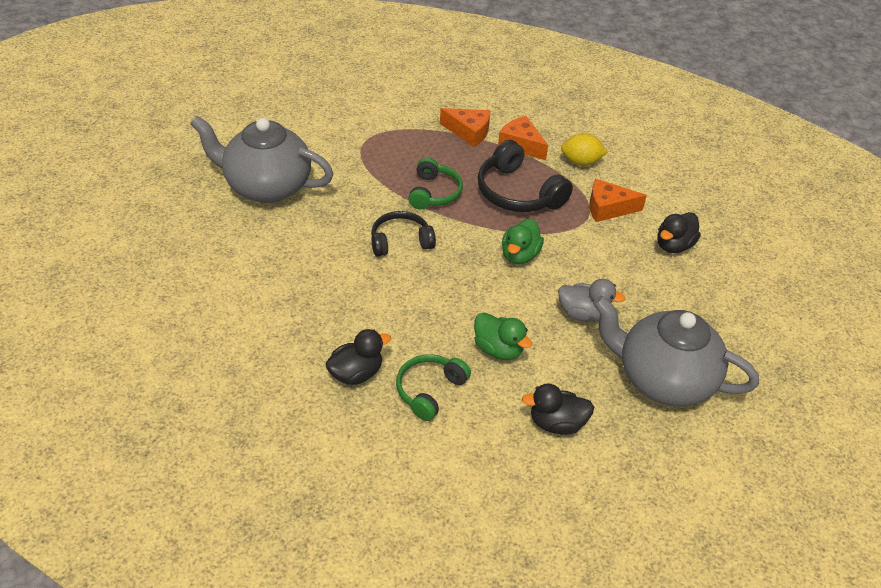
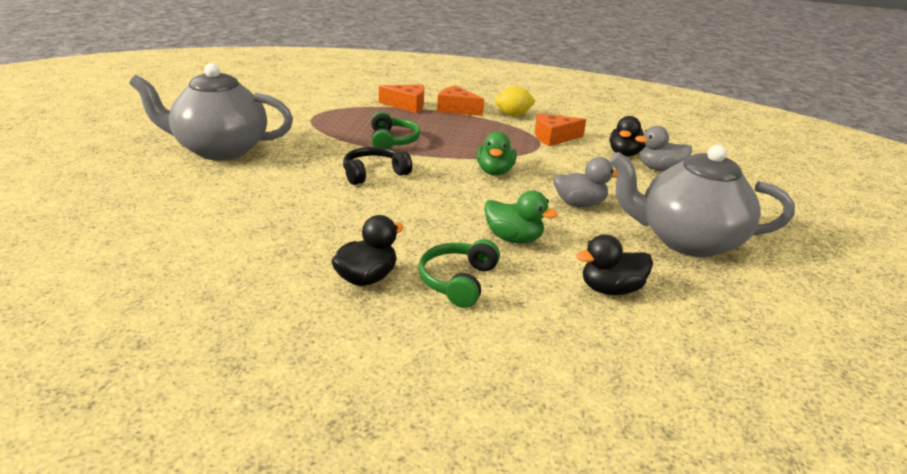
camera: 15 degrees left, 15 degrees down
(518, 193) = (470, 135): black headphones -> none
(699, 275) = (659, 169): none -> grey duck

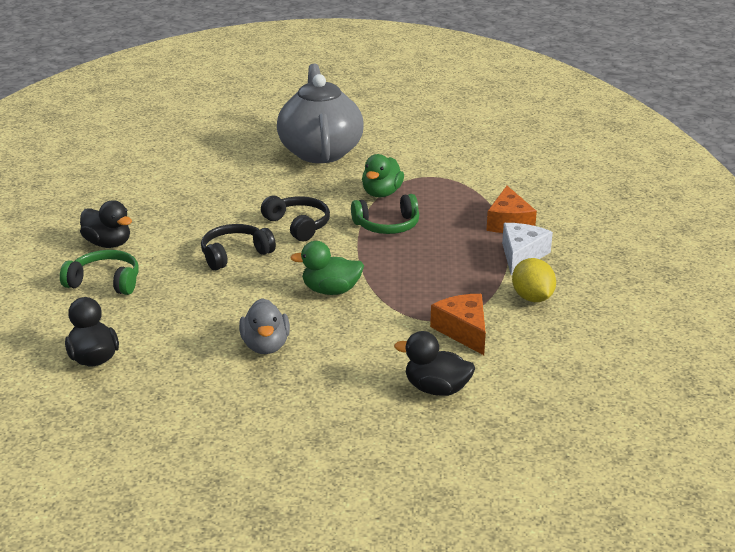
camera: 85 degrees right, 0 degrees up
(420, 206) = (235, 254): none -> black headphones
(456, 109) = (521, 255): orange cheese -> white cheese
(513, 238) = (180, 306): green duck -> green duck (381, 193)
(659, 169) = (395, 417): grey duck -> none
(686, 240) = (193, 416): grey teapot -> none

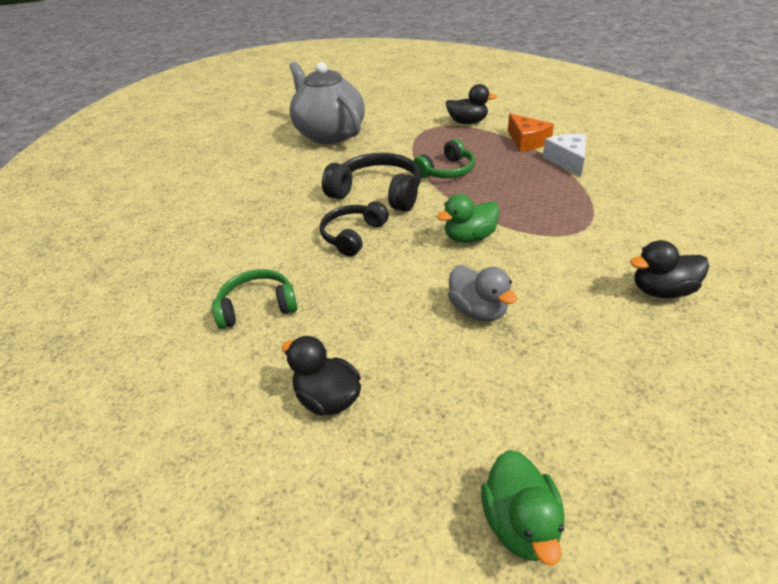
camera: 25 degrees left, 10 degrees up
(108, 244) = (224, 267): black duck -> black duck (467, 122)
(298, 225) = (378, 193): black headphones -> black headphones, size x1.51
(381, 193) = (412, 149): green duck -> green duck (520, 523)
(463, 331) = (610, 232): orange cheese -> none
(532, 298) = (618, 188): yellow lemon -> none

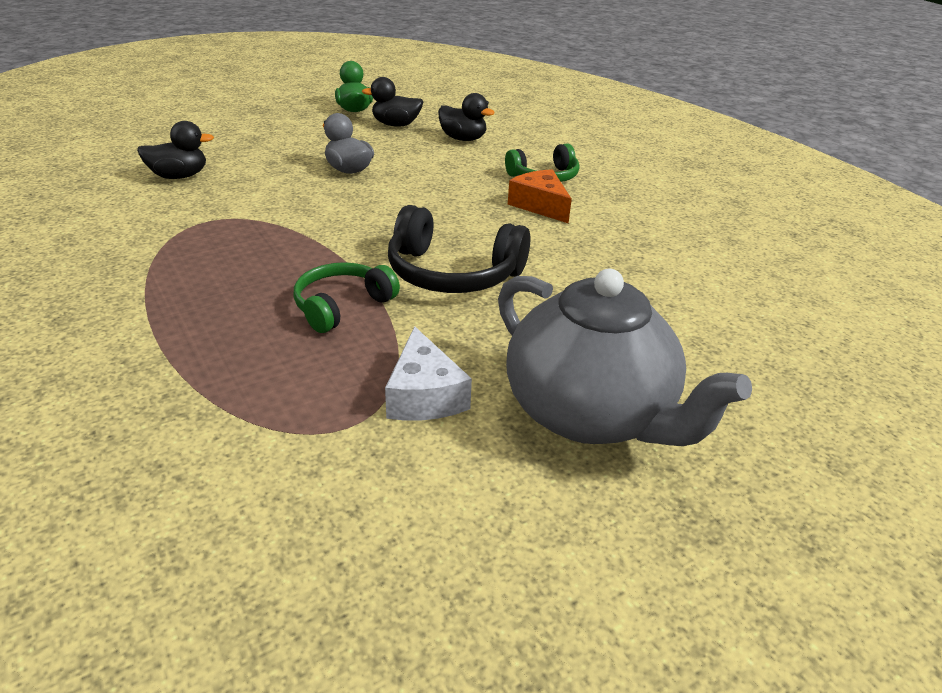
camera: 170 degrees right, 5 degrees down
(353, 235) = (473, 225): black headphones -> none
(467, 122) = (256, 440): black duck -> black duck (396, 125)
(469, 237) = (337, 219): green duck -> none
(527, 141) = (160, 367): orange cheese -> orange cheese (540, 205)
(567, 161) = (126, 317): white cheese -> white cheese (424, 395)

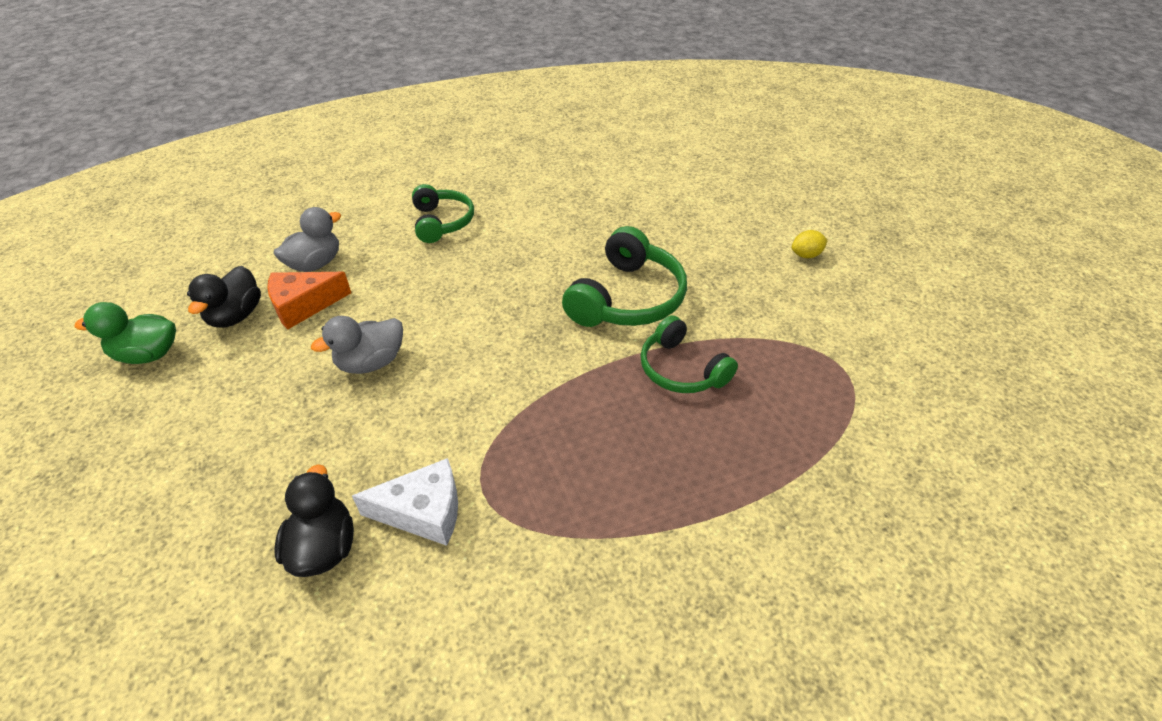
camera: 80 degrees left, 10 degrees up
(424, 395) = (799, 326): white cheese -> white cheese (423, 512)
(452, 273) = (627, 298): black headphones -> green headphones
(463, 139) = (315, 264): black duck -> grey duck
(540, 205) = (505, 233): orange cheese -> orange cheese (304, 305)
(591, 414) = (806, 255): grey teapot -> yellow lemon

